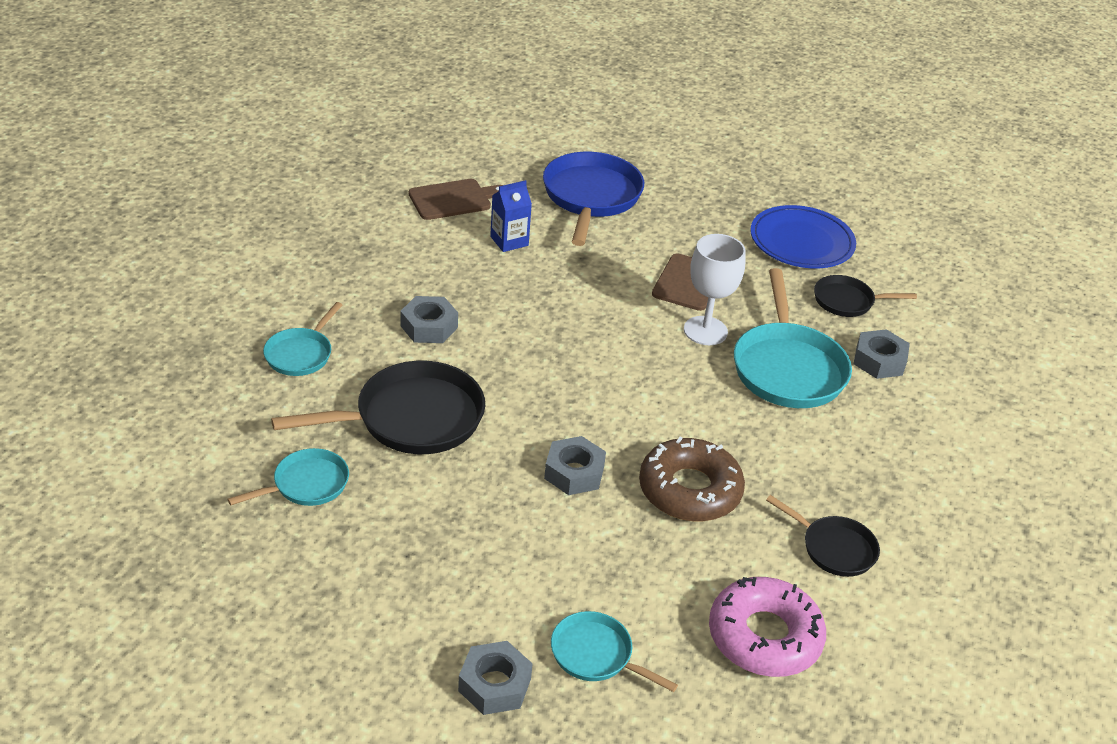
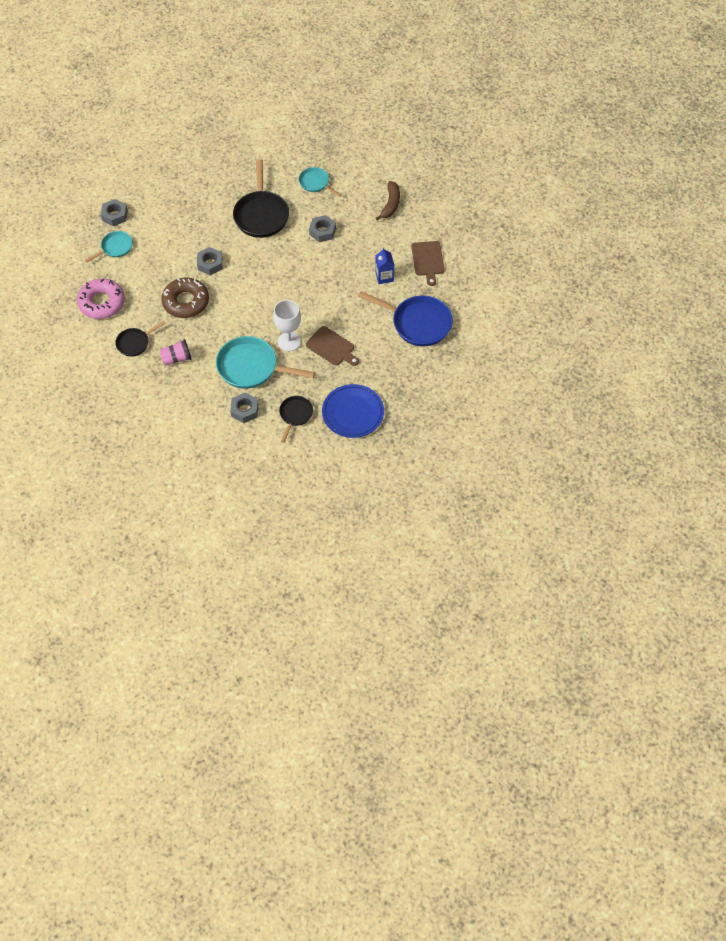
camera: 110 degrees right, 20 degrees up
(306, 484) = (233, 176): turquoise pan -> none
(333, 252) = (390, 204): none -> brown banana
(830, 473) = (177, 358): none -> pink cup

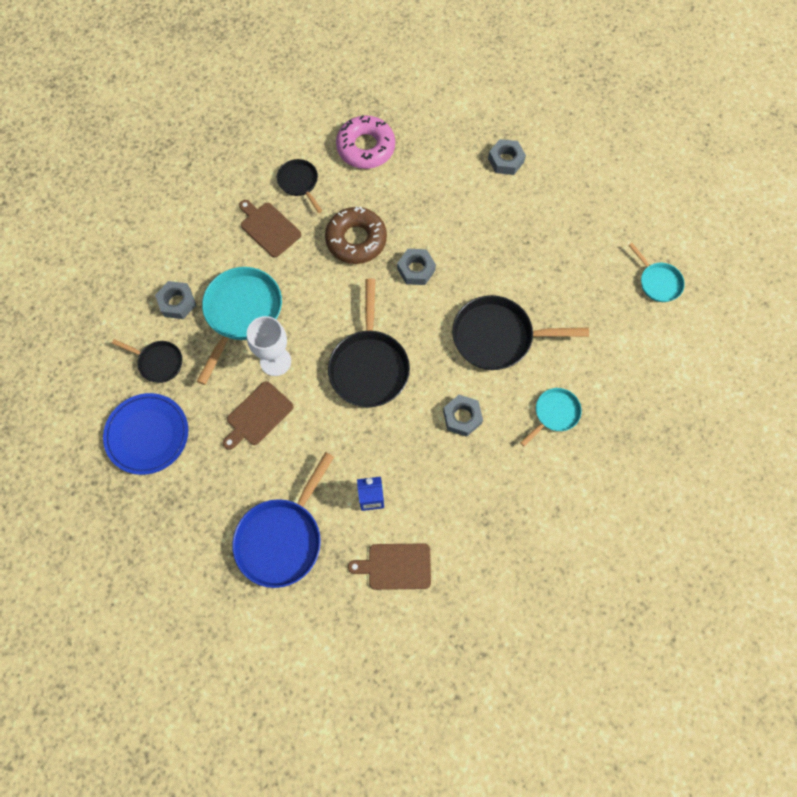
camera: 95 degrees right, 10 degrees up
(115, 247) = (452, 161): turquoise pan -> turquoise pan (658, 282)
(177, 358) = (269, 228): pink cup -> brown cutting board
(289, 285) = (369, 366): none -> black pan
(390, 204) = (509, 521): brown banana -> none

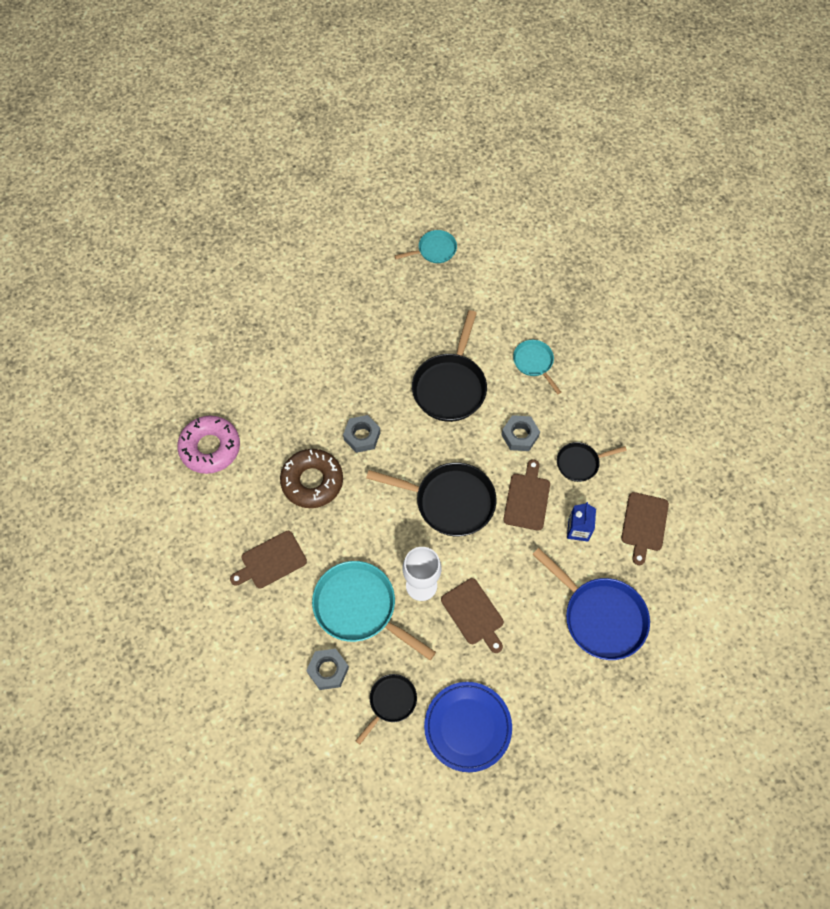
camera: 75 degrees left, 5 degrees down
(299, 183) = (228, 520): black pan -> black pan (580, 463)
(392, 440) = (527, 499): none -> brown cutting board
(506, 160) = (272, 330): grey nut -> none

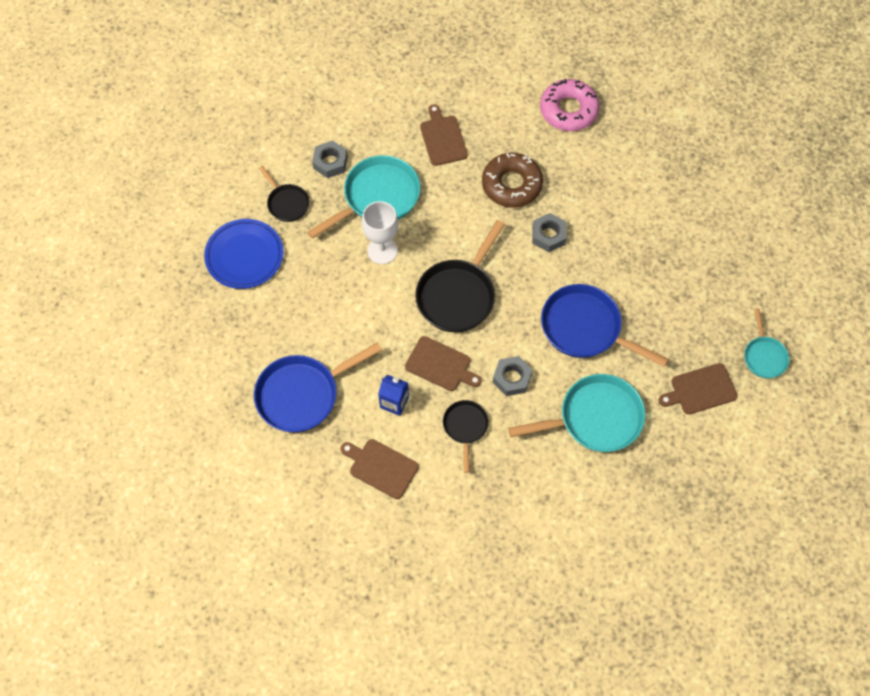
camera: 105 degrees right, 0 degrees up
(450, 386) = (585, 328): black pan -> blue pan
(473, 614) = (341, 287): brown cutting board -> brown cutting board (700, 390)
(534, 363) = (595, 418): turquoise pan -> turquoise pan, size x1.81

